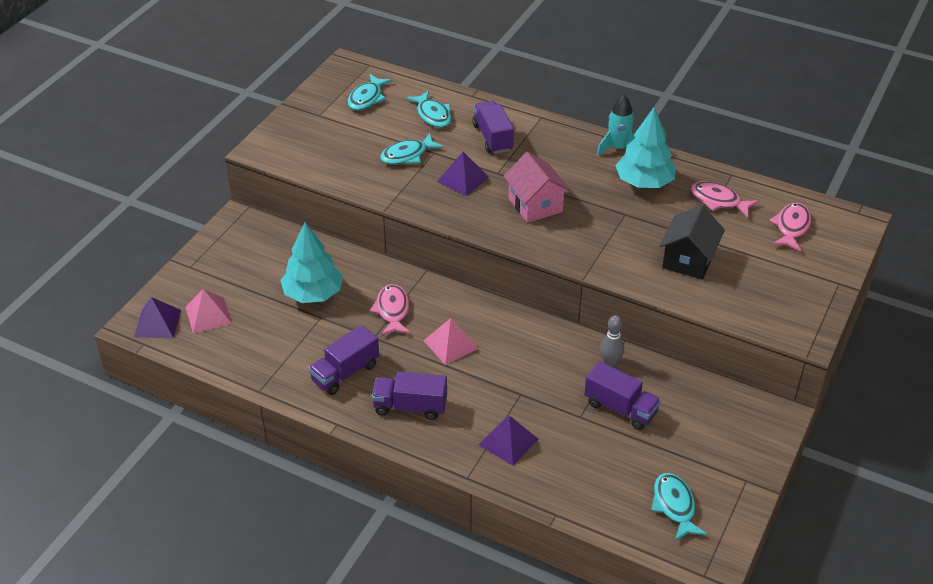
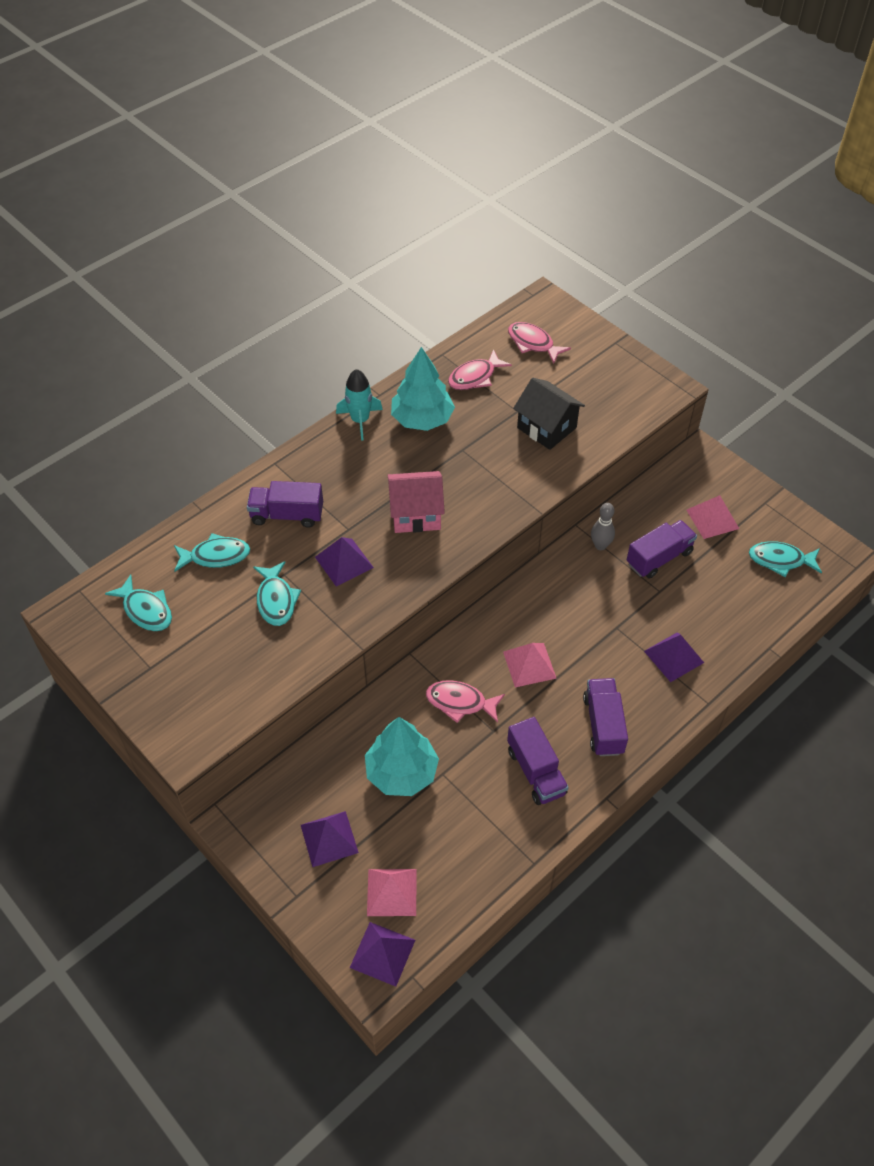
camera: 70 degrees left, 10 degrees up
(241, 270) = (329, 838): none -> purple pyramid
(410, 406) = (603, 725): purple truck -> purple truck turned 150 degrees clockwise
(696, 440) = (712, 519): none -> pink pyramid

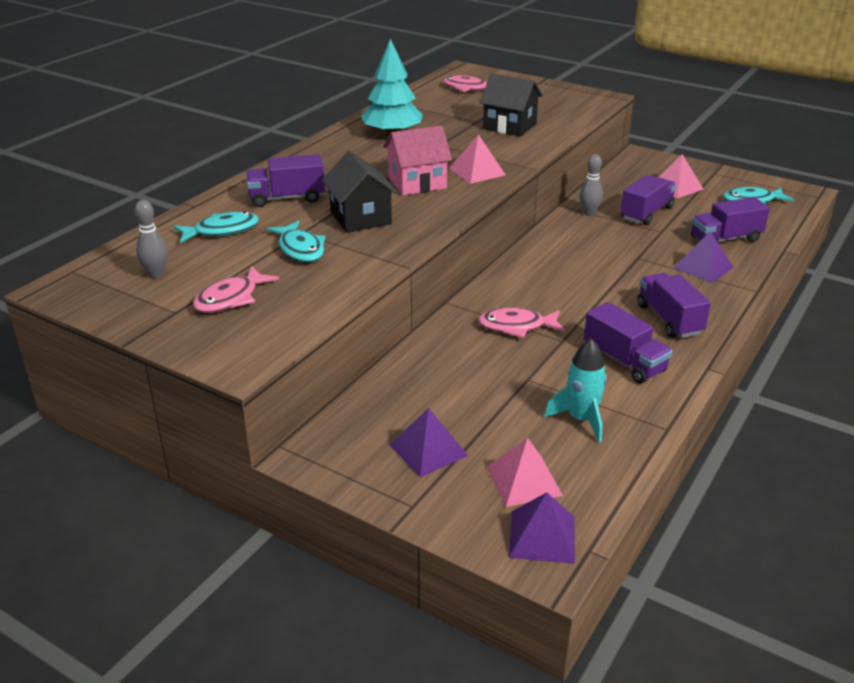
camera: 15 degrees left, 20 degrees down
(146, 610) = (156, 274): turquoise fish -> grey bowling pin
(344, 562) = (360, 218): purple pyramid -> black house
(360, 420) = (333, 140): turquoise rocket -> turquoise rocket (581, 419)
(401, 772) = (483, 385): turquoise tree -> none
(475, 377) = (427, 109): pink fish -> pink fish (231, 298)
(529, 664) = (570, 292): pink pyramid -> pink pyramid (477, 171)
(718, 617) = (725, 239): none -> purple truck

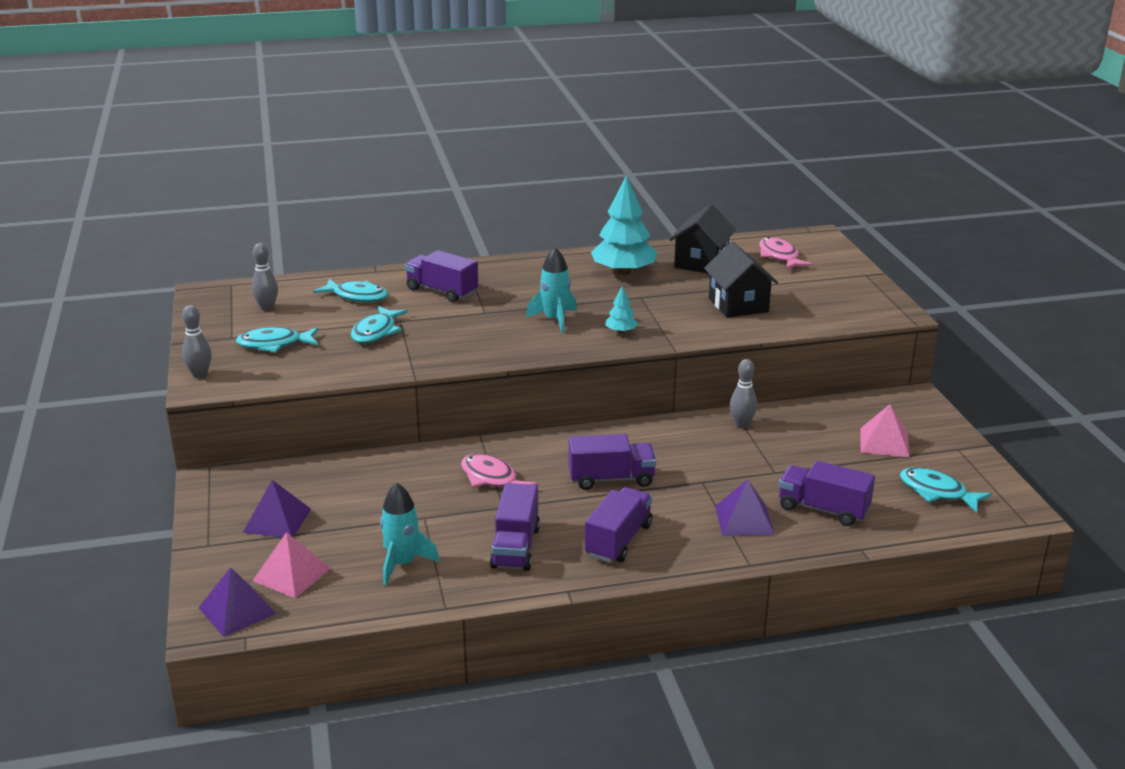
camera: 45 degrees right, 5 degrees down
(215, 356) = (200, 375): none -> grey bowling pin
(231, 298) = (274, 344): pink fish -> turquoise fish
(360, 218) = (459, 328): black house -> black house (701, 263)
(417, 183) = (555, 320): pink house -> turquoise rocket
(477, 171) = (621, 331): pink pyramid -> turquoise tree
(646, 213) = (797, 450): purple truck -> purple truck (611, 479)

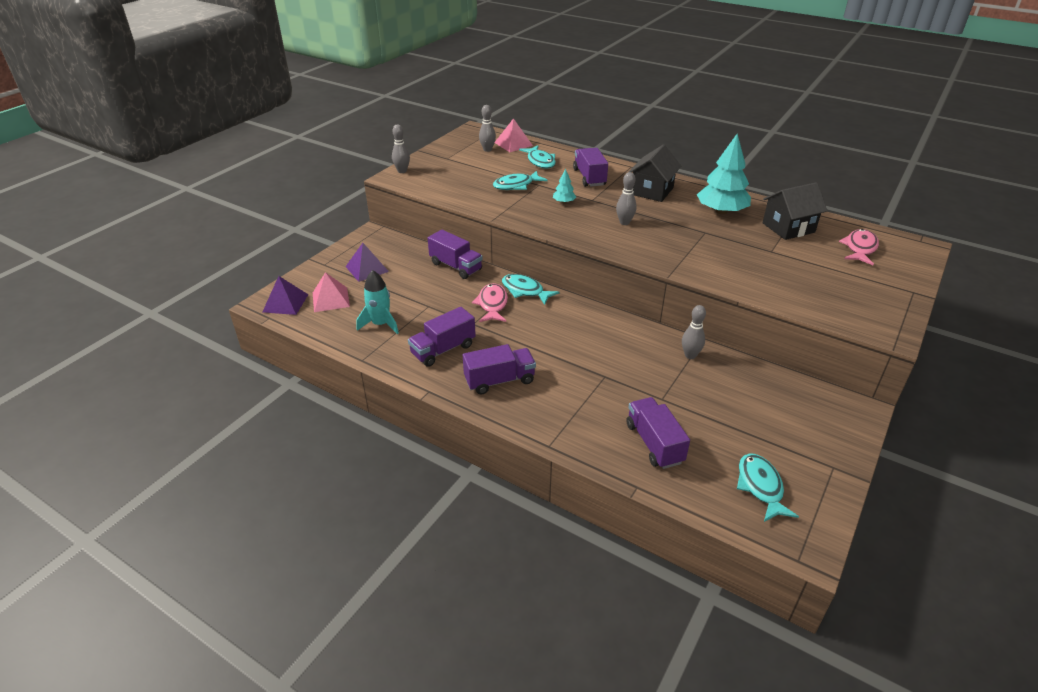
camera: 45 degrees right, 10 degrees up
(274, 344) = (458, 170): turquoise fish -> turquoise fish (525, 291)
(555, 320) = (624, 222): turquoise rocket -> grey bowling pin
(611, 479) = (554, 342): purple truck -> purple truck (456, 266)
(621, 331) = (653, 248): turquoise tree -> turquoise tree (564, 202)
(738, 305) = (766, 267): black house -> black house (652, 191)
(744, 520) = (591, 416): purple pyramid -> none
(884, 442) = (778, 427): pink pyramid -> pink pyramid (513, 144)

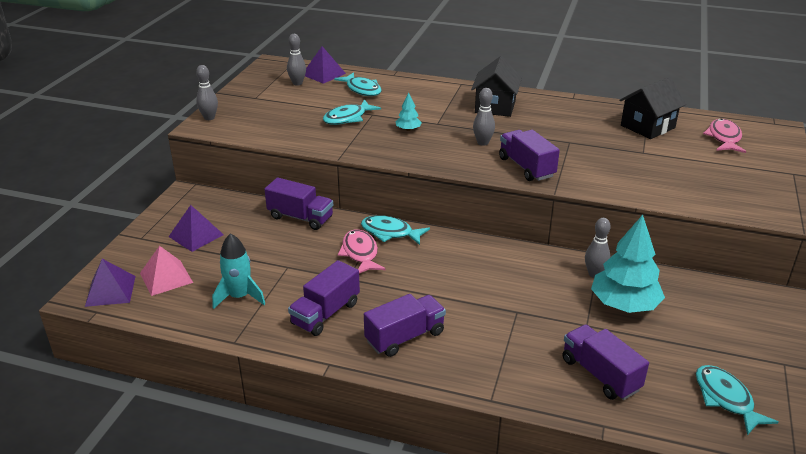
camera: 15 degrees left, 5 degrees down
(513, 144) = (323, 74): pink pyramid -> purple pyramid
(589, 177) = (423, 100): purple truck -> purple truck (526, 167)
(721, 211) = (575, 119): turquoise tree -> turquoise tree (624, 305)

